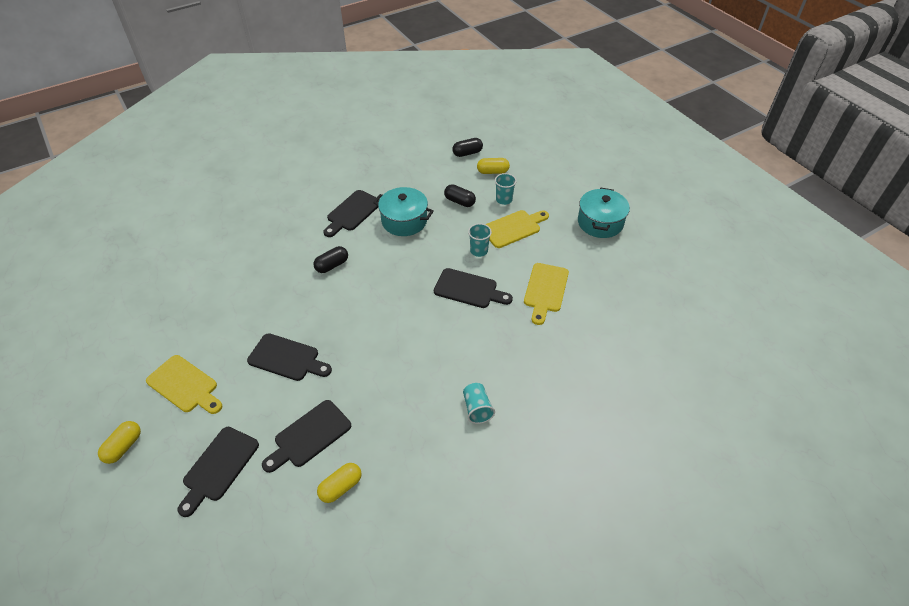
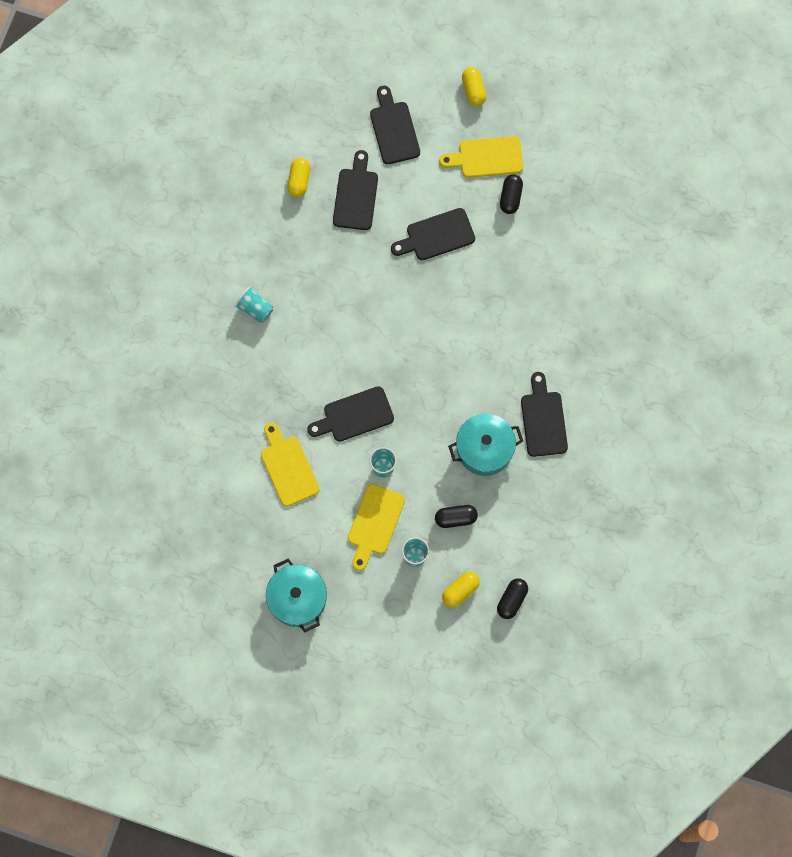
camera: 140 degrees right, 25 degrees up
(332, 265) = (496, 346): black capsule -> black capsule (510, 197)

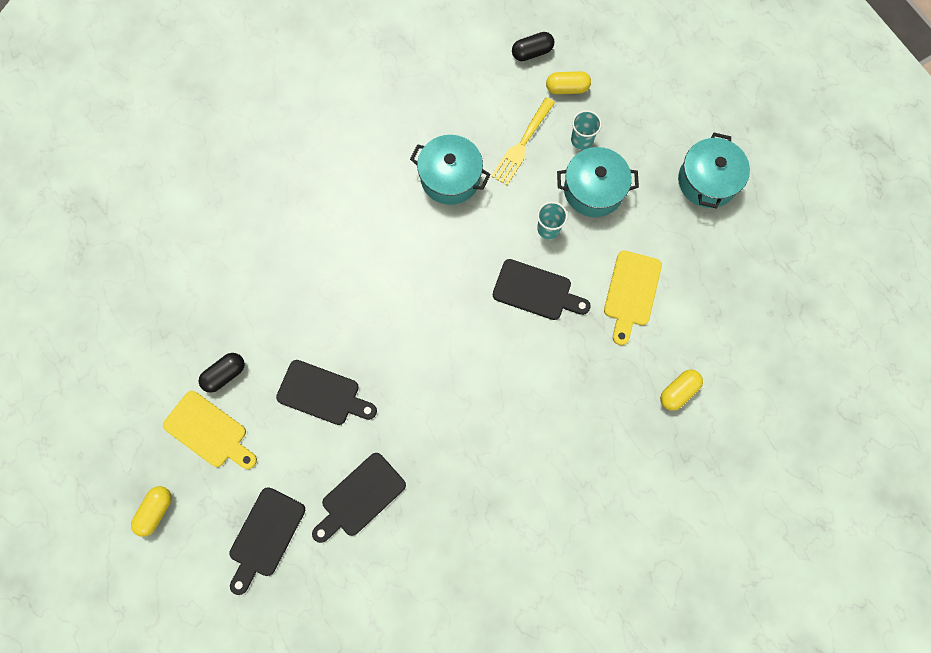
camera: 140 degrees left, 0 degrees up
(255, 309) = (547, 462): turquoise cup -> none
(299, 181) = (400, 560): yellow capsule -> yellow capsule (678, 391)
(374, 523) = (593, 190): yellow cutting board -> turquoise pot
(456, 518) = (522, 143): black capsule -> yellow fork
(543, 420) = (381, 163): black cutting board -> none

